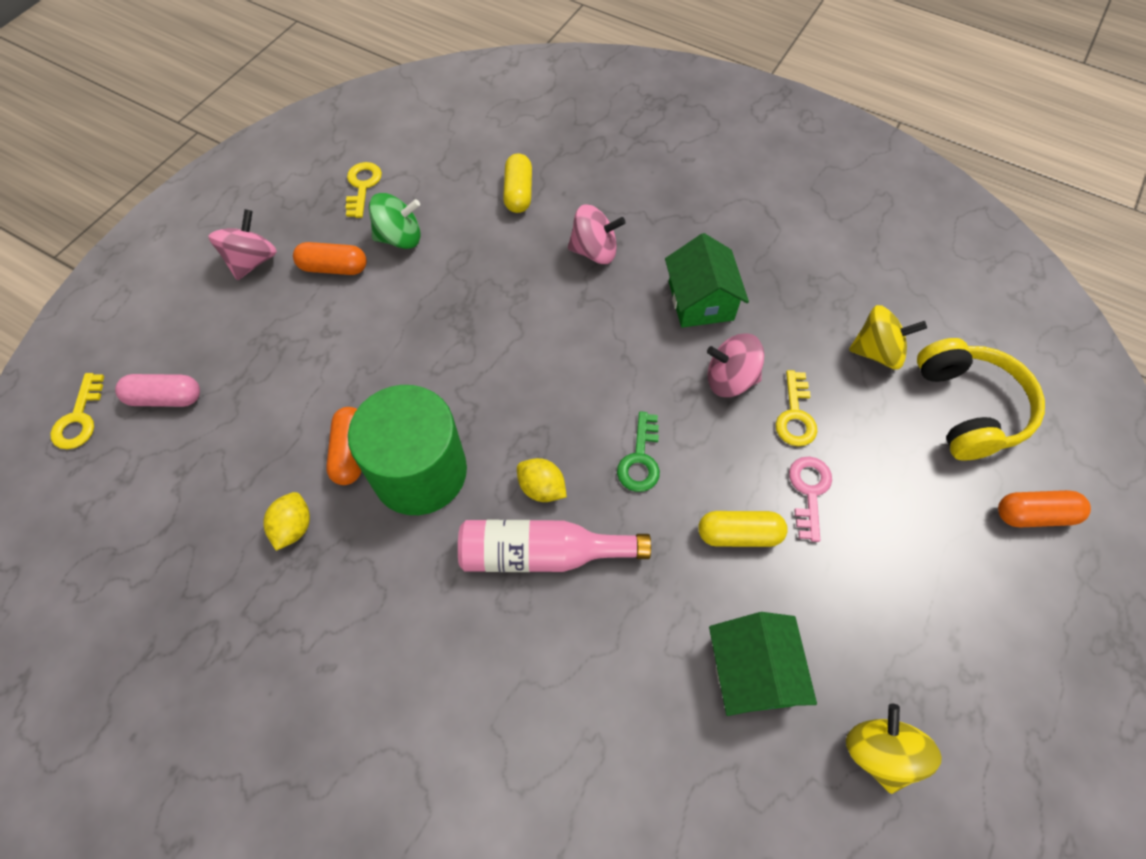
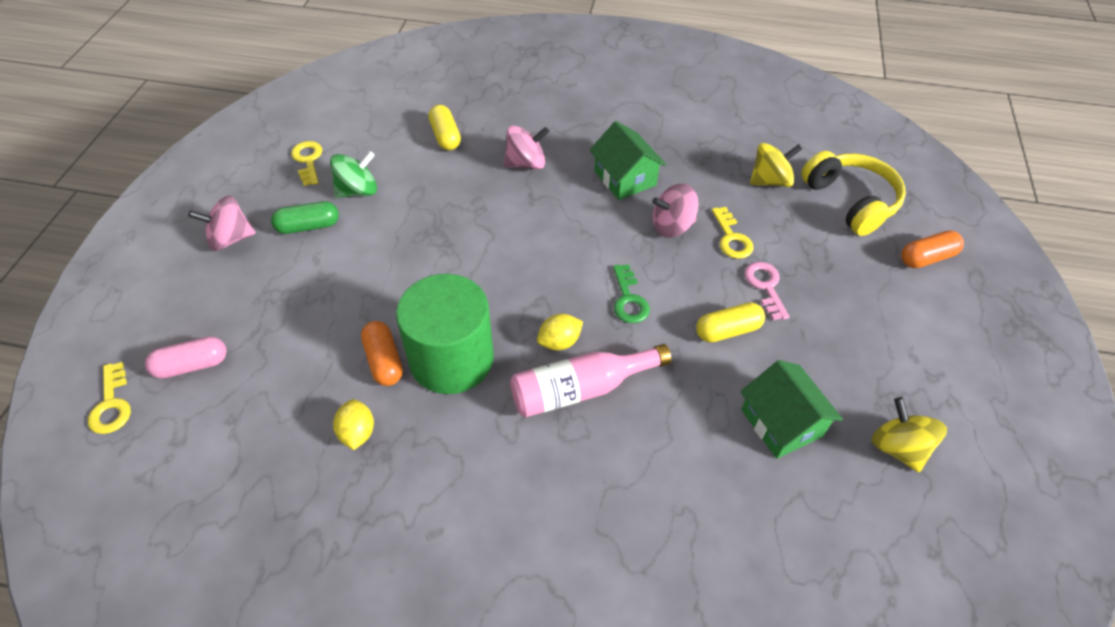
camera: 20 degrees left, 10 degrees down
(252, 261) = (230, 239): pink spinning top -> pink spinning top turned 105 degrees counterclockwise
(334, 268) = (308, 226): orange capsule -> green capsule
(542, 488) = (559, 342): yellow lemon -> yellow lemon turned 45 degrees counterclockwise

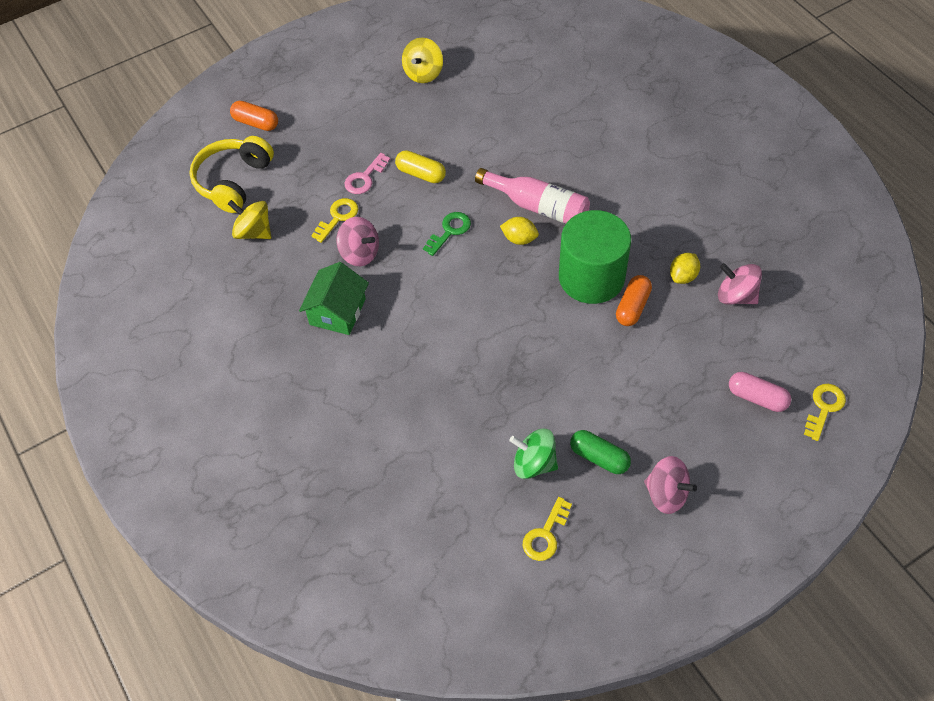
camera: 130 degrees left, 5 degrees up
(445, 136) = (413, 465): yellow capsule -> none
(526, 163) = (386, 383): pink spinning top -> pink spinning top (736, 296)
(781, 423) = (459, 119): green house -> none

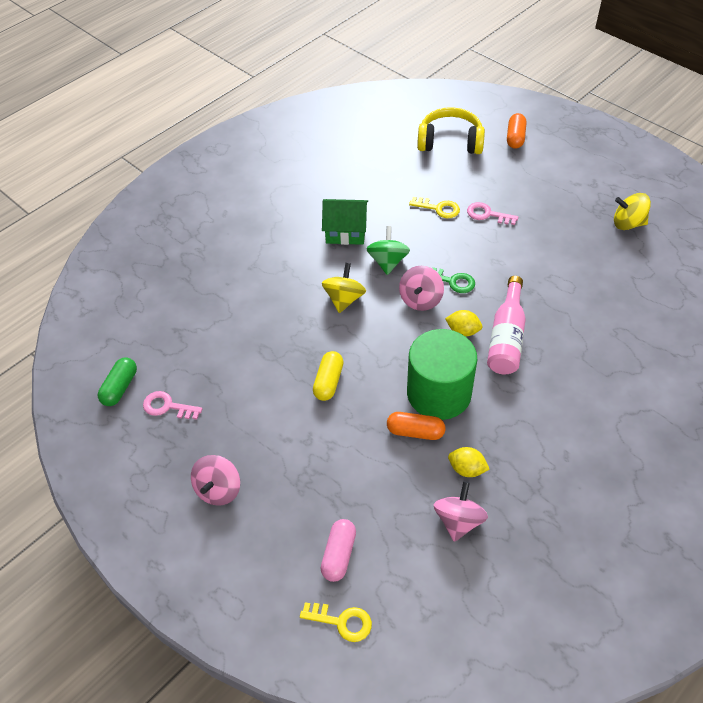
camera: 75 degrees right, 5 degrees down
(253, 232) = (405, 166): yellow spinning top -> yellow spinning top (344, 299)
(360, 253) = (407, 230): pink spinning top -> pink spinning top (420, 299)
(421, 174) = (508, 248): yellow capsule -> yellow capsule (328, 382)
(519, 239) = (463, 331): yellow lemon -> yellow lemon turned 75 degrees counterclockwise
(534, 463) = (232, 386): green spinning top -> green spinning top (388, 262)
(545, 535) = (167, 406): yellow key -> pink key
(599, 457) = (246, 432): green capsule -> green capsule (120, 387)

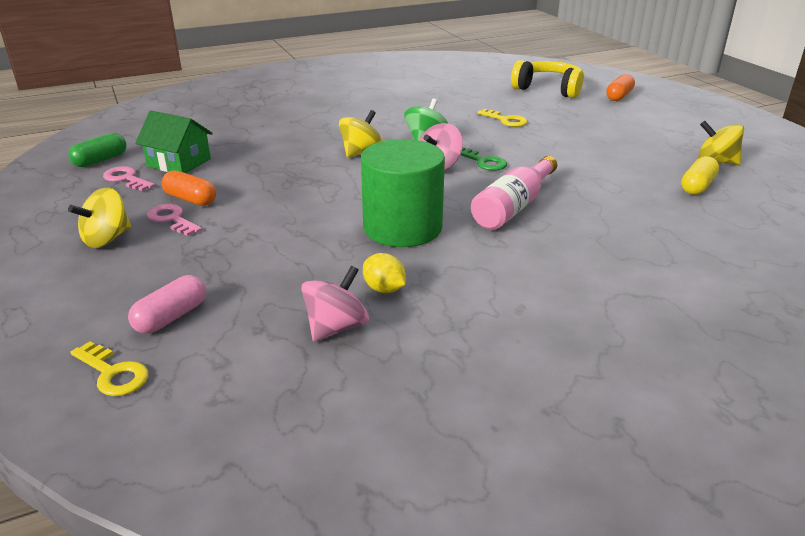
camera: 20 degrees right, 20 degrees down
(218, 490) = (107, 239): pink spinning top -> yellow spinning top
(328, 382) = (293, 196): yellow capsule -> yellow capsule (697, 186)
(346, 231) = (401, 117): green house -> green house (179, 163)
(415, 432) = (350, 248): orange capsule -> orange capsule (191, 199)
(463, 331) = (467, 193): yellow lemon -> none
(487, 214) = (554, 131): pink key -> pink key (172, 219)

